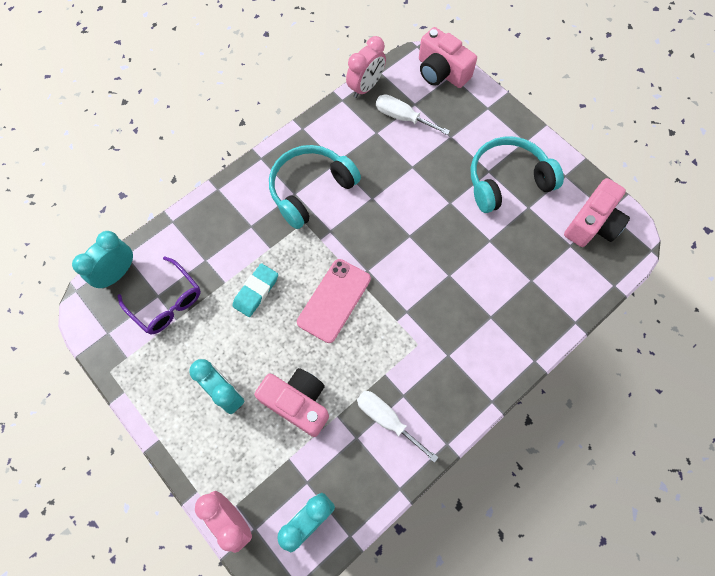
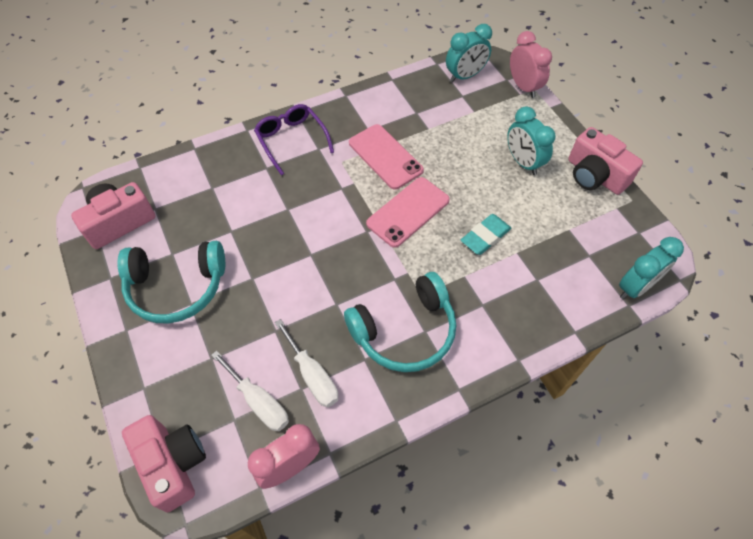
camera: 165 degrees left, 10 degrees down
(166, 302) = (580, 247): purple glasses -> purple glasses (292, 141)
(298, 403) = (460, 143): pink camera -> pink camera (594, 175)
(374, 362) = (385, 156): none -> pink phone
(387, 420) = (388, 118): white screwdriver -> white screwdriver (312, 375)

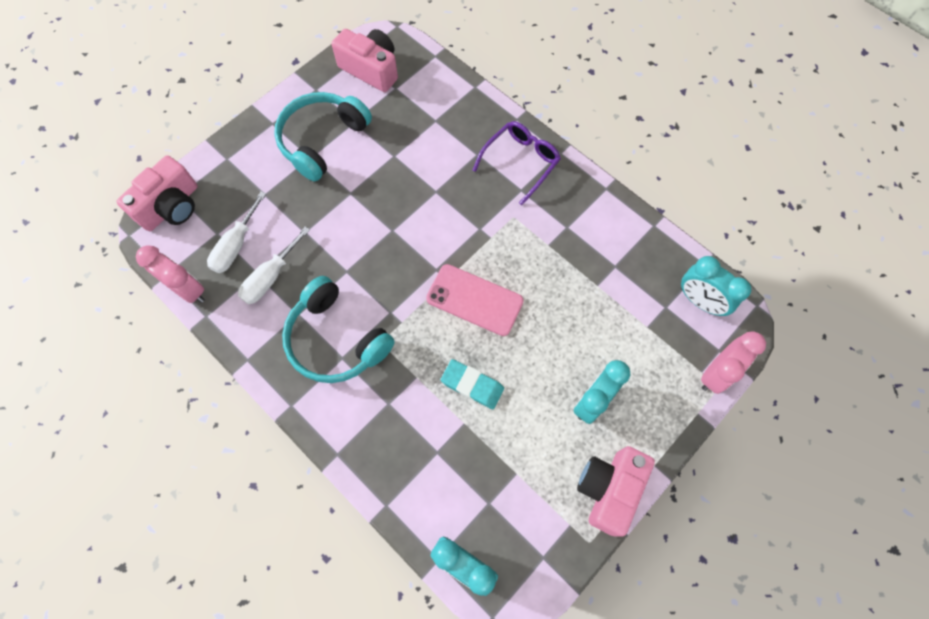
camera: 70 degrees right, 10 degrees up
(176, 287) = (322, 140): turquoise headphones -> turquoise headphones turned 60 degrees clockwise
(385, 156) = (537, 255): pink phone -> none

